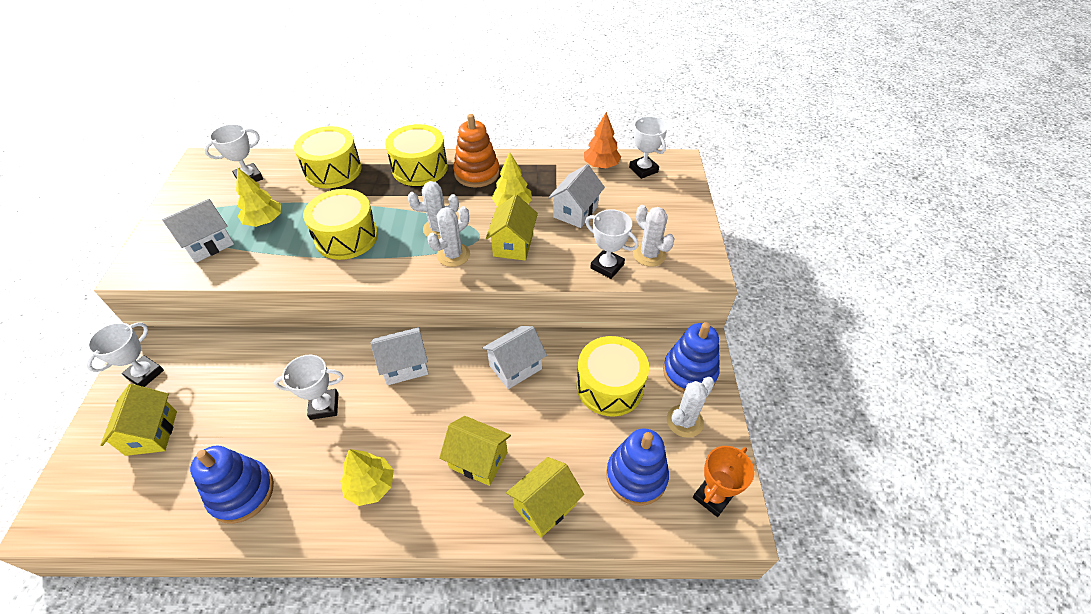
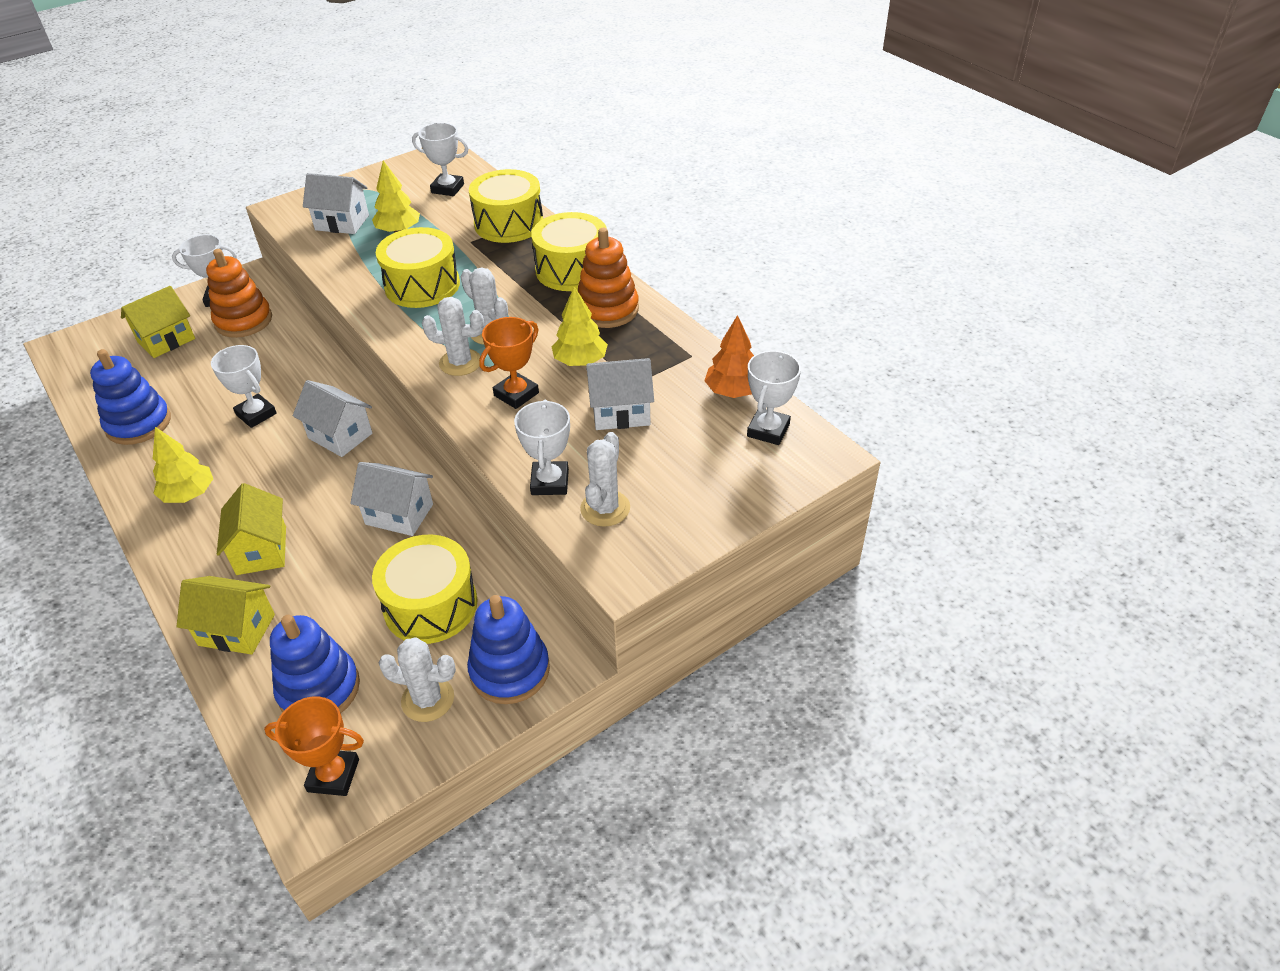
camera: 55 degrees right, 5 degrees down
(197, 370) = (243, 321): none -> orange stacking toy
(513, 244) = (516, 394): yellow house -> orange trophy

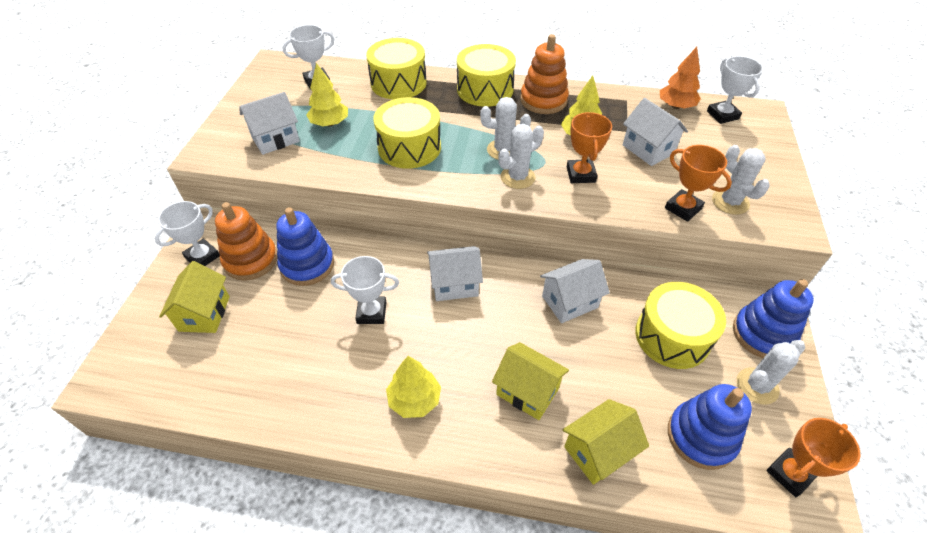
camera: 45 degrees left, 5 degrees up
(138, 424) = (286, 385): blue stacking toy -> blue stacking toy (307, 265)
(550, 482) = (683, 208): white trophy -> orange trophy
(621, 413) = (648, 149): white house -> white house turned 75 degrees counterclockwise

